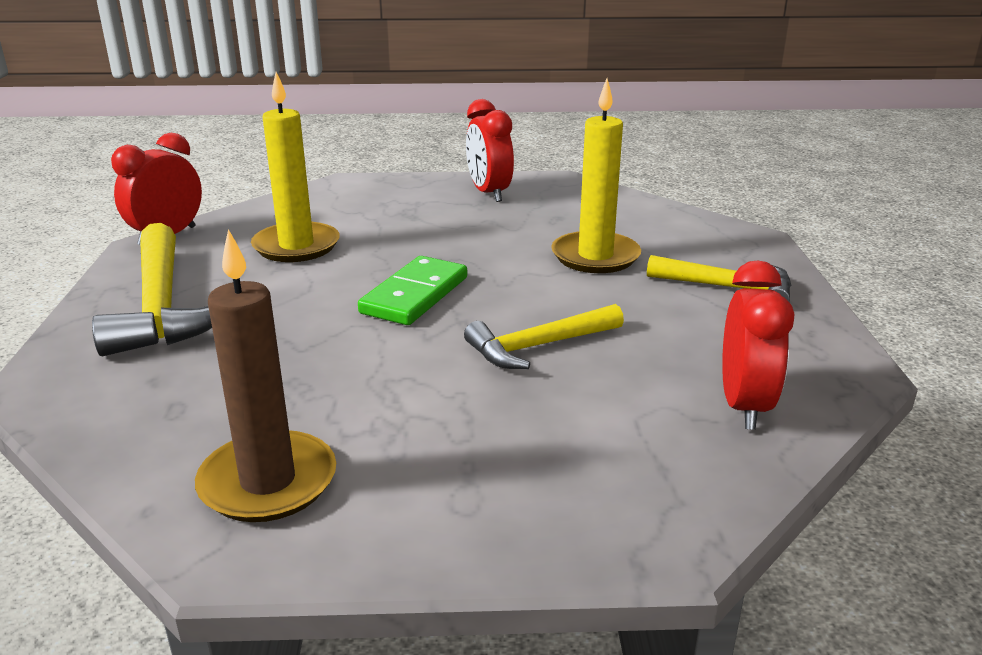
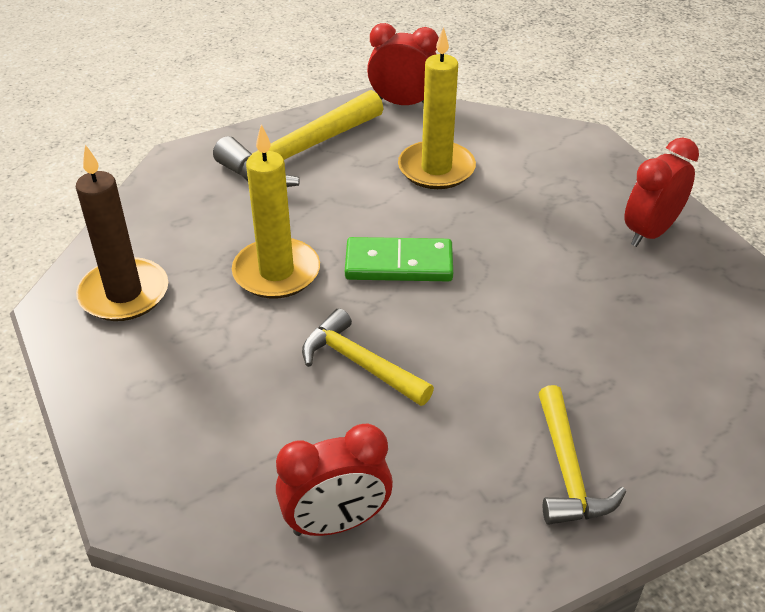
camera: 65 degrees right, 15 degrees up
(595, 256) = (562, 351): yellow candle -> yellow candle (276, 272)

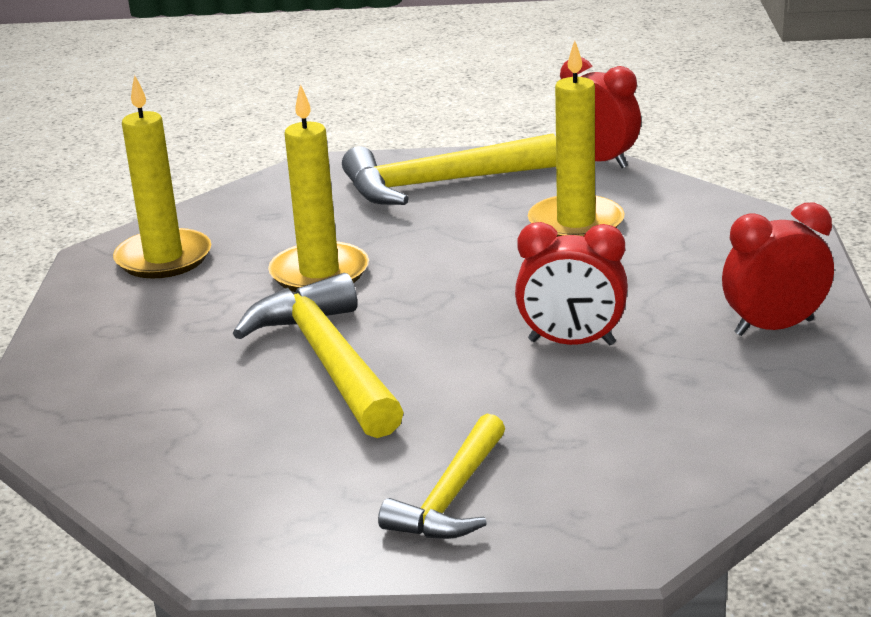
camera: 30 degrees right, 15 degrees down
(124, 294) = (163, 258): brown candle -> yellow candle
(336, 523) = (183, 470): red clock -> red clock (571, 343)
(359, 363) = (327, 360): yellow hammer -> yellow hammer, size x1.60
(399, 264) = (450, 293): green domino -> none

